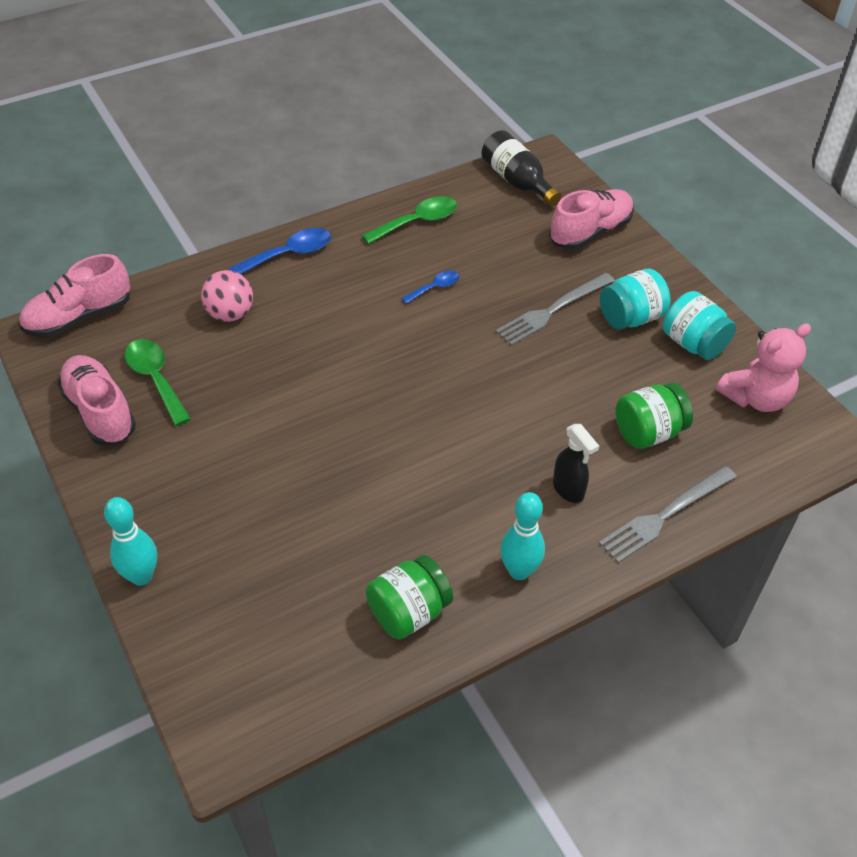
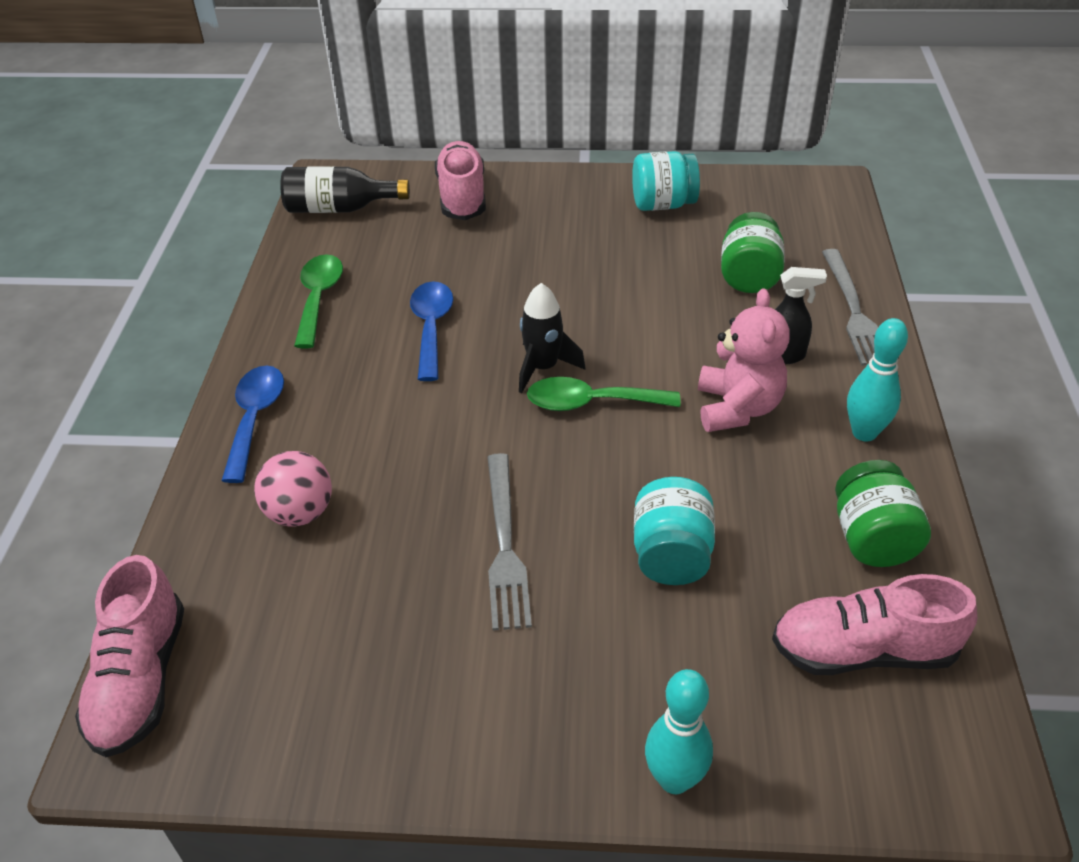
camera: 55 degrees left, 5 degrees down
(100, 412) = (347, 721): pink shoe -> pink shoe (863, 651)
(156, 379) = (342, 633): green spoon -> green spoon (591, 403)
(435, 288) = (431, 328): blue spoon -> blue spoon, size x1.69
(442, 361) = (543, 368): none -> black rocket
(553, 310) = (543, 264): grey fork -> grey fork (505, 545)
(631, 318) = (598, 223): turquoise jar -> turquoise jar (671, 554)
(756, 398) = (755, 201): pink teddy bear -> pink teddy bear (737, 408)

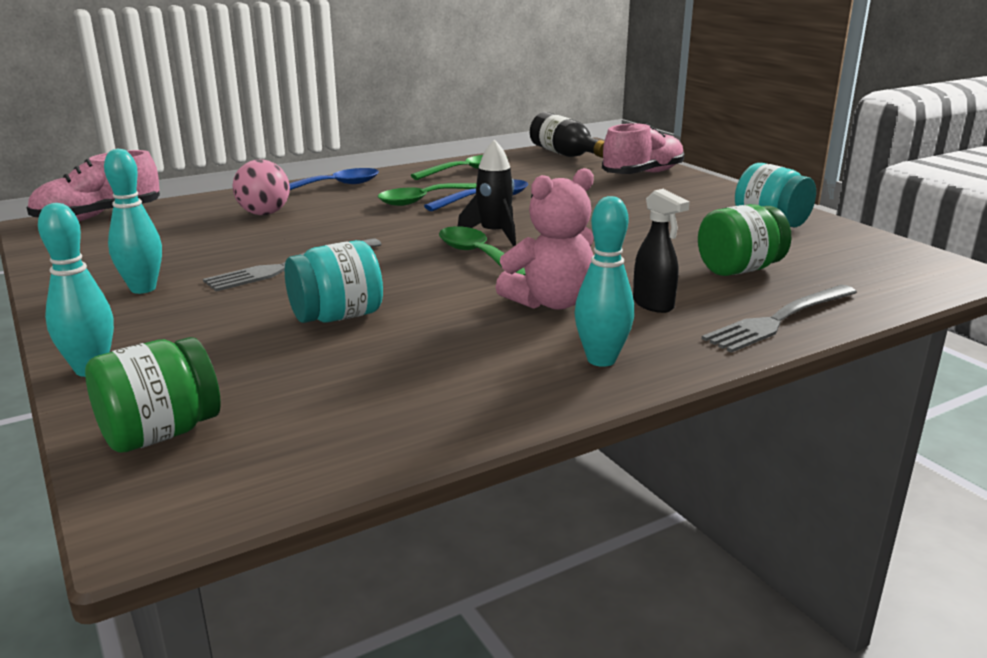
camera: 55 degrees right, 20 degrees down
(386, 370) = (424, 200): none -> green spoon
(473, 689) = (143, 289): none -> turquoise bowling pin
(863, 651) = (294, 417): pink shoe -> none
(872, 538) = (452, 393): green jar -> green jar (160, 434)

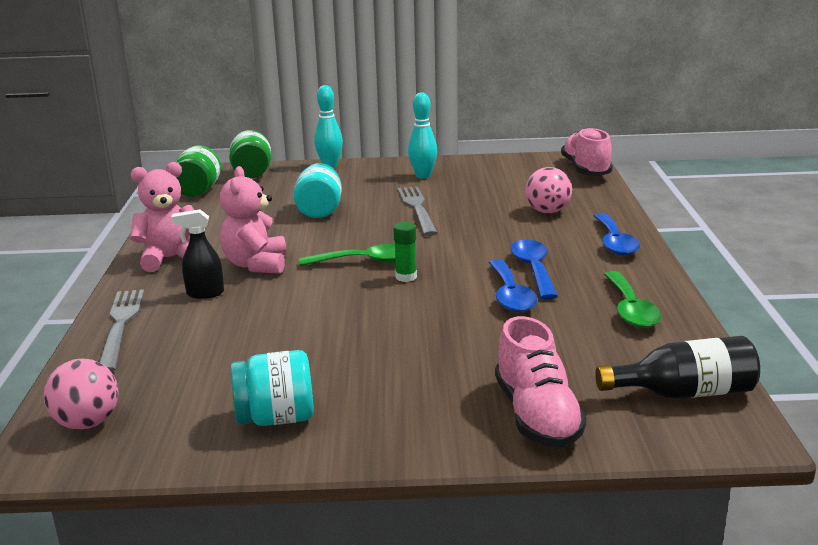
camera: 120 degrees right, 0 degrees up
(424, 200) = (533, 269): green spoon -> blue spoon
(494, 234) = (406, 277): black rocket -> green glue stick
(601, 360) = (170, 258): turquoise bowling pin -> pink teddy bear
(739, 270) = (205, 347): green jar -> green jar (198, 191)
(902, 272) = (87, 423): none -> pink ball

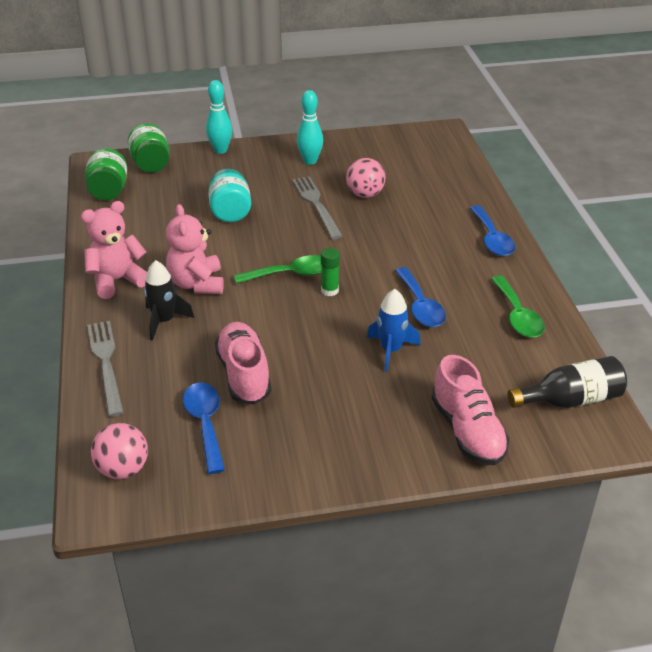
camera: 10 degrees left, 15 degrees up
(204, 293) = (164, 321): black spray bottle -> black rocket
(276, 418) = (271, 451): turquoise jar -> none
(461, 332) = (391, 350): none -> blue rocket
(533, 269) = (432, 275): blue spoon -> blue spoon (205, 424)
(547, 211) = (429, 203): pink ball -> pink ball (365, 194)
(586, 170) = (451, 147): pink shoe -> pink shoe (244, 375)

